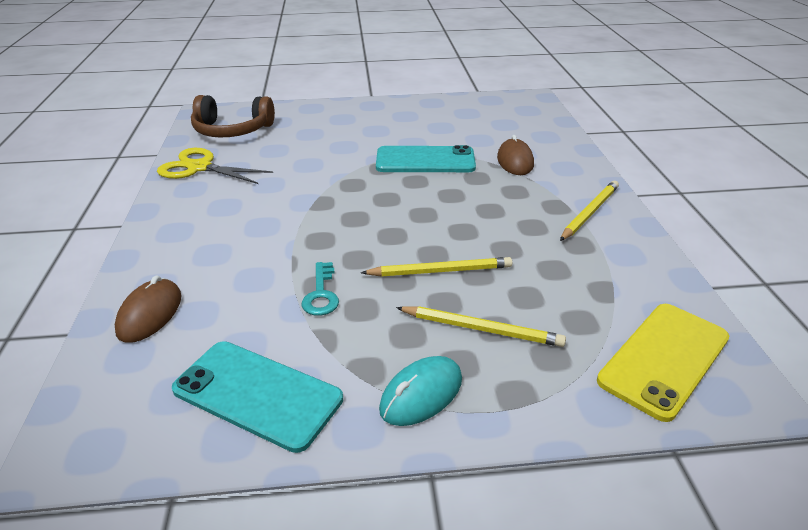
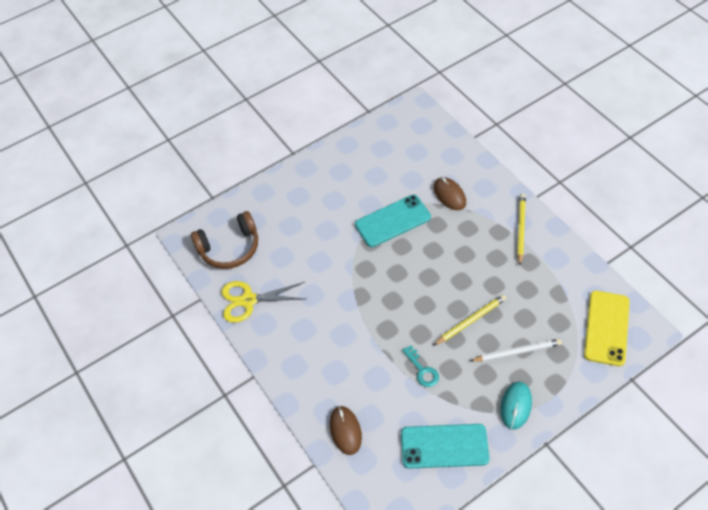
camera: 25 degrees left, 20 degrees up
(481, 329) = (517, 351): yellow pencil -> white pencil

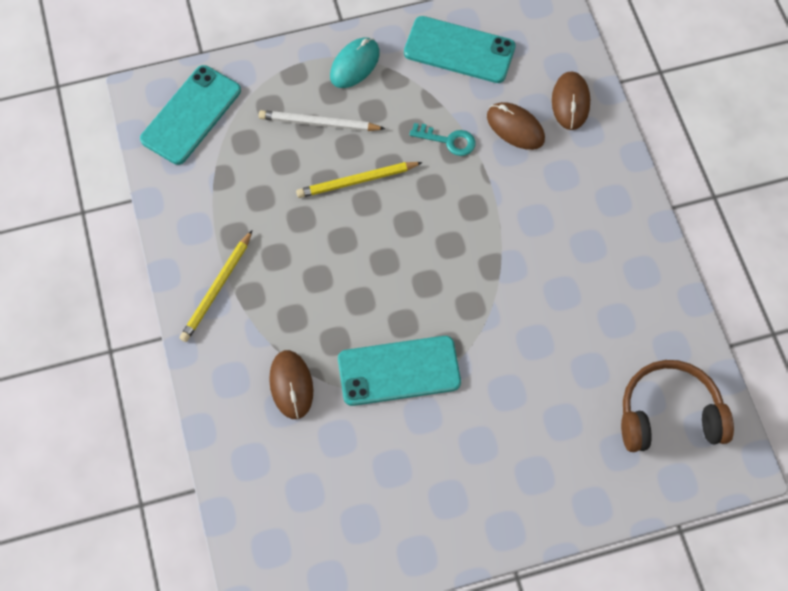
camera: 165 degrees left, 10 degrees up
(248, 300) = (656, 315): yellow scissors -> none
(379, 396) = (515, 128): none -> brown mouse
(422, 370) = (448, 140): turquoise key -> turquoise key turned 120 degrees clockwise
(606, 328) = (191, 115): yellow phone -> turquoise phone

